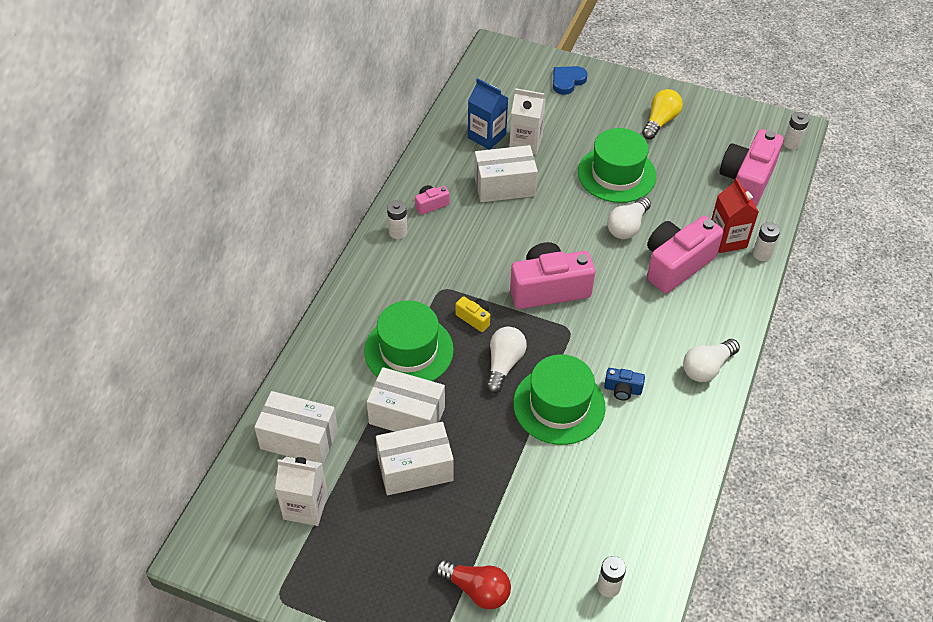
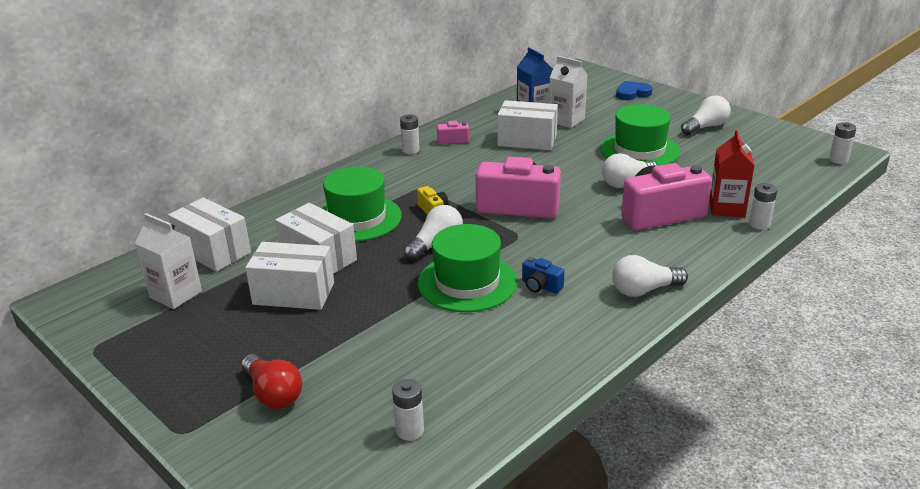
camera: 25 degrees right, 20 degrees down
(660, 121) = (706, 127): yellow light bulb -> white light bulb
(746, 181) = (773, 175): pink camera -> none

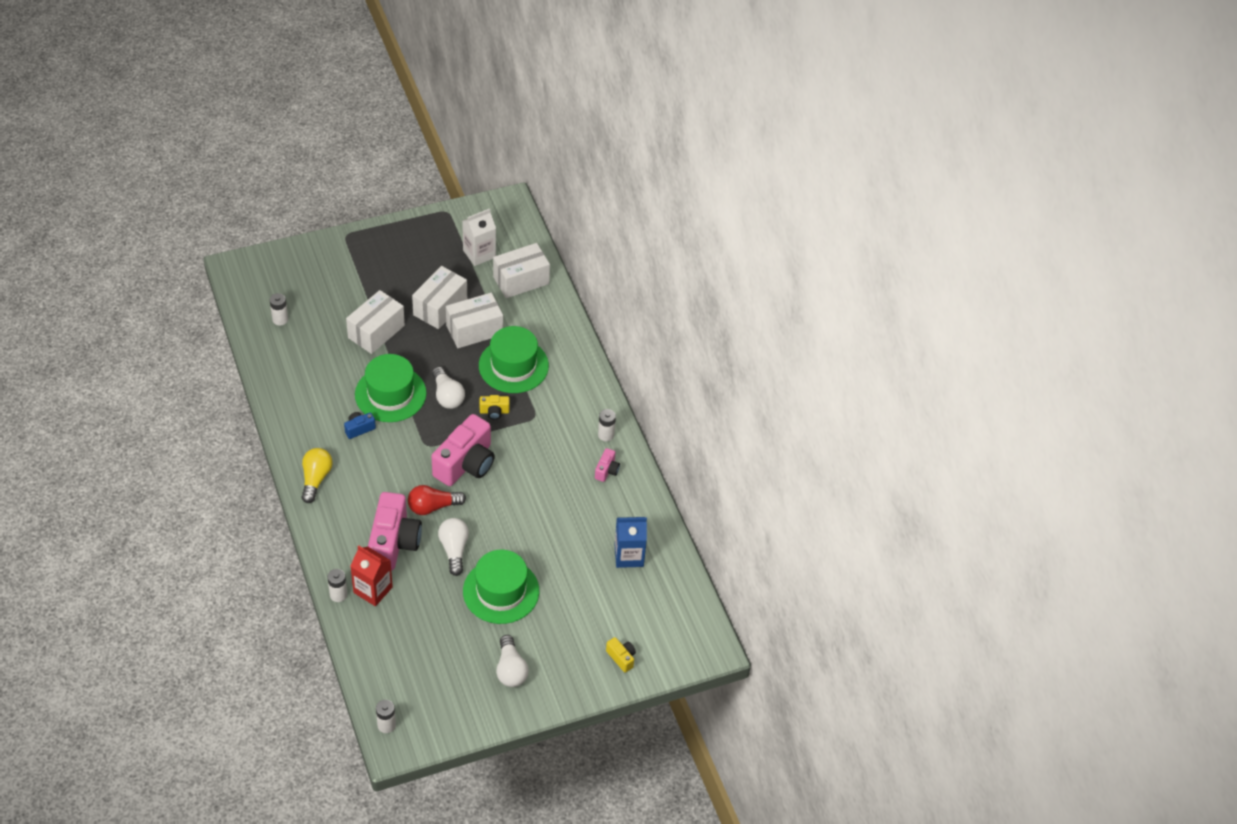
camera: 110 degrees right, 20 degrees up
(273, 394) = (350, 275): red light bulb -> red light bulb (433, 507)
(527, 140) = (572, 521): white box -> white box (376, 331)
(566, 120) = (594, 571): white carton -> none
(632, 93) = (621, 658): blue heart -> yellow camera
(644, 290) = (316, 479): white light bulb -> yellow light bulb

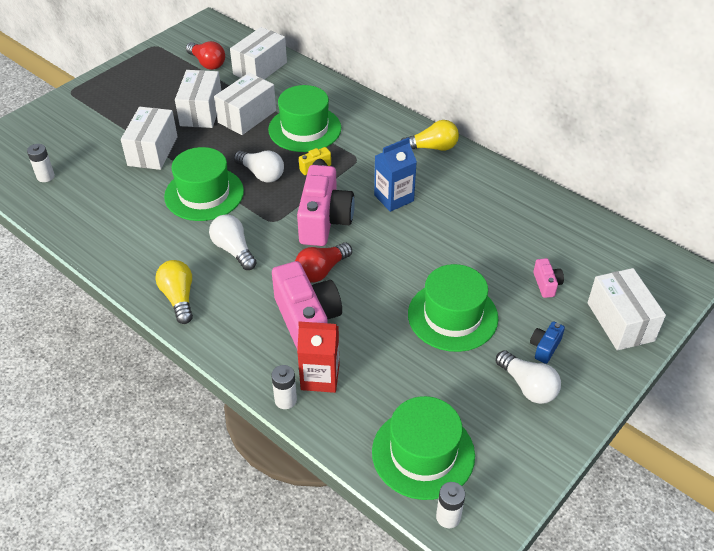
camera: 25 degrees left, 5 degrees down
(359, 429) = (193, 235): blue camera -> blue camera (544, 347)
(402, 677) = (423, 453): none -> green hat
(454, 550) = (374, 299): white light bulb -> white light bulb (233, 250)
(479, 254) = (207, 63): white carton -> red light bulb
(606, 435) = (432, 147): white battery -> yellow light bulb
(607, 470) = (458, 173): pink camera -> pink camera (546, 284)
(621, 658) = (620, 322): yellow camera -> white box
(629, 555) = (541, 231): blue carton -> blue carton (394, 198)

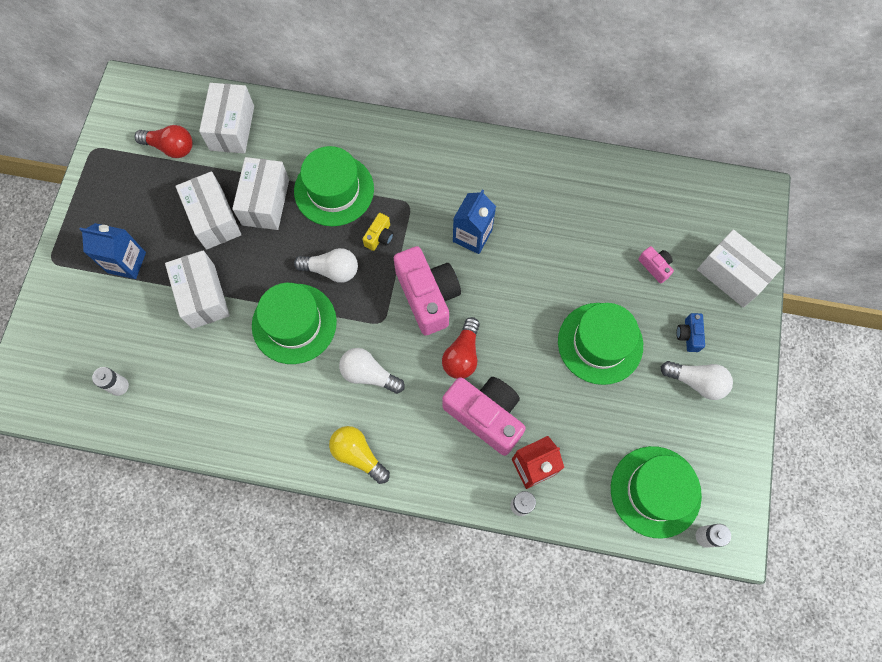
camera: 30 degrees left, 25 degrees up
(118, 111) = (127, 262): none -> blue carton
(432, 147) = (469, 154): yellow light bulb -> none

